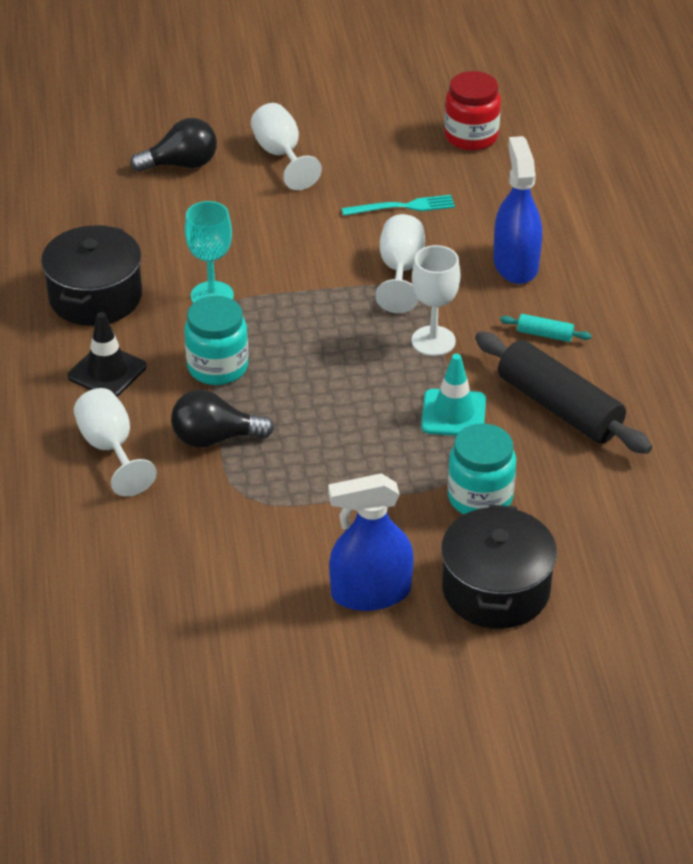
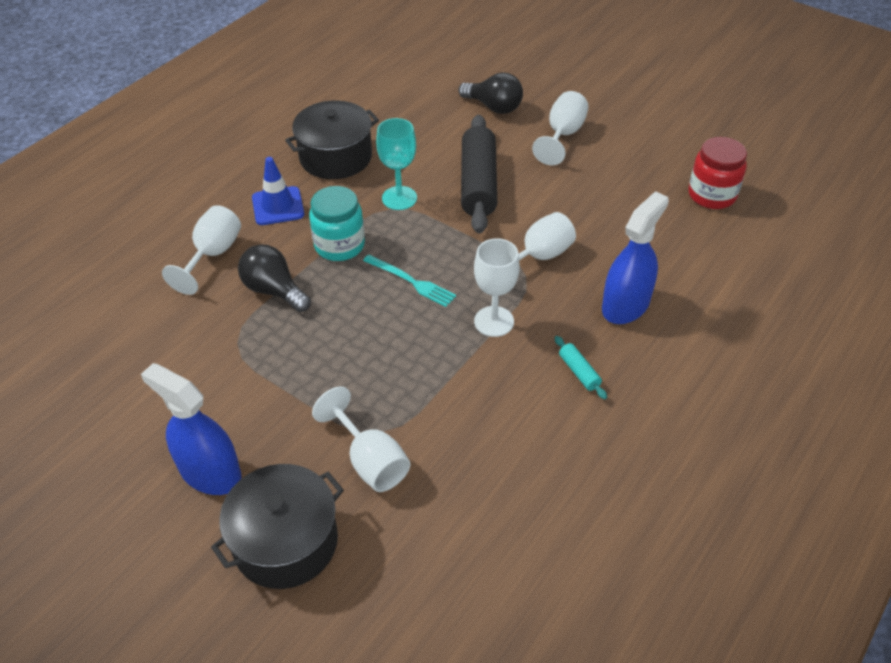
camera: 45 degrees right, 5 degrees up
(107, 372) = (278, 206): black traffic cone -> blue traffic cone
(402, 207) = (598, 215): turquoise fork -> turquoise fork (411, 281)
(453, 413) = (437, 384): turquoise traffic cone -> none
(480, 497) = (370, 461): turquoise jar -> white goblet
(559, 407) = (516, 436): black rolling pin -> black rolling pin (478, 184)

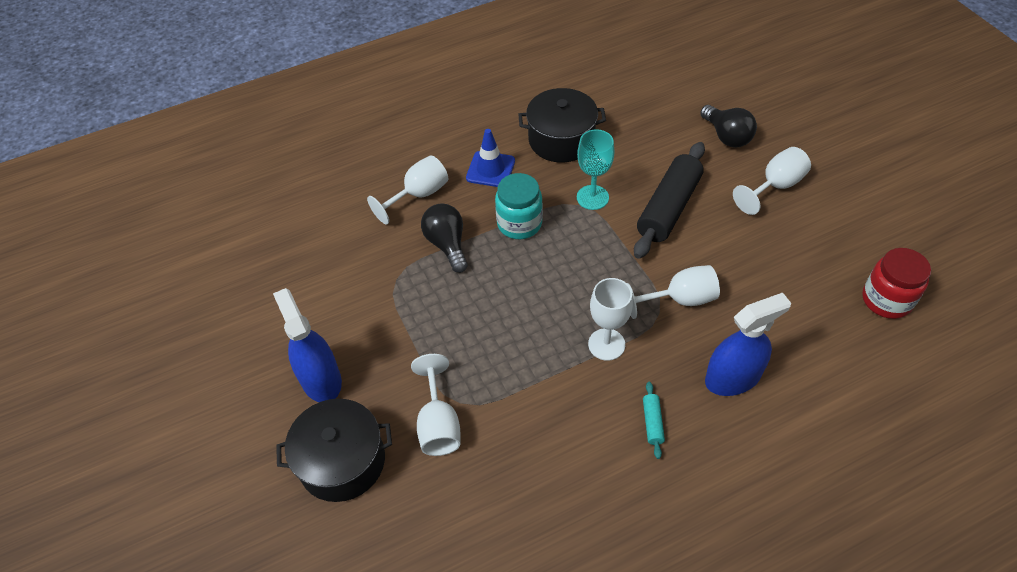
camera: 30 degrees right, 5 degrees up
(411, 281) = (559, 279): turquoise fork -> none

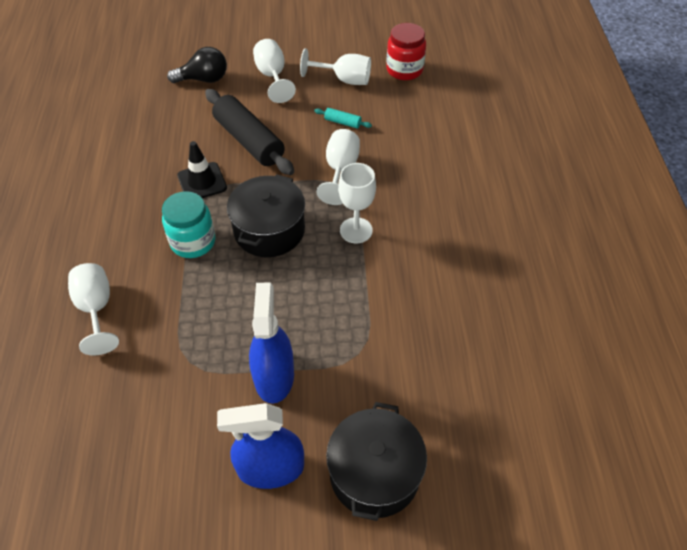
camera: 70 degrees left, 0 degrees up
(438, 424) = (373, 377): white goblet -> white goblet (344, 80)
(447, 244) = (177, 305): black light bulb -> none
(490, 169) = (111, 240): blue traffic cone -> none
(561, 140) = (119, 177): black pot -> black pot (269, 230)
(592, 197) = (202, 182): turquoise goblet -> black traffic cone
(652, 422) = (440, 230): turquoise rolling pin -> turquoise rolling pin (342, 122)
(732, 377) = (424, 170): blue spray bottle -> blue spray bottle (274, 376)

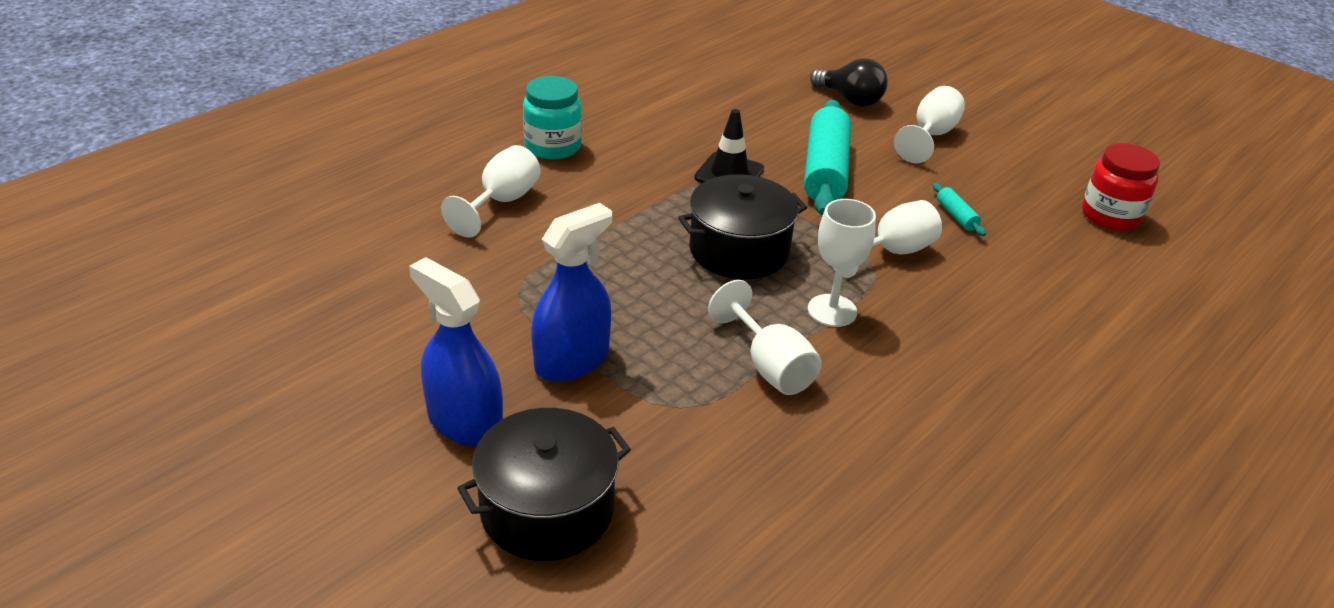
camera: 45 degrees right, 15 degrees down
(193, 242) = (653, 211): turquoise jar -> turquoise jar (553, 146)
(249, 141) = (825, 171): black rolling pin -> turquoise rolling pin
(344, 80) = (1015, 183): white goblet -> white goblet (770, 366)

